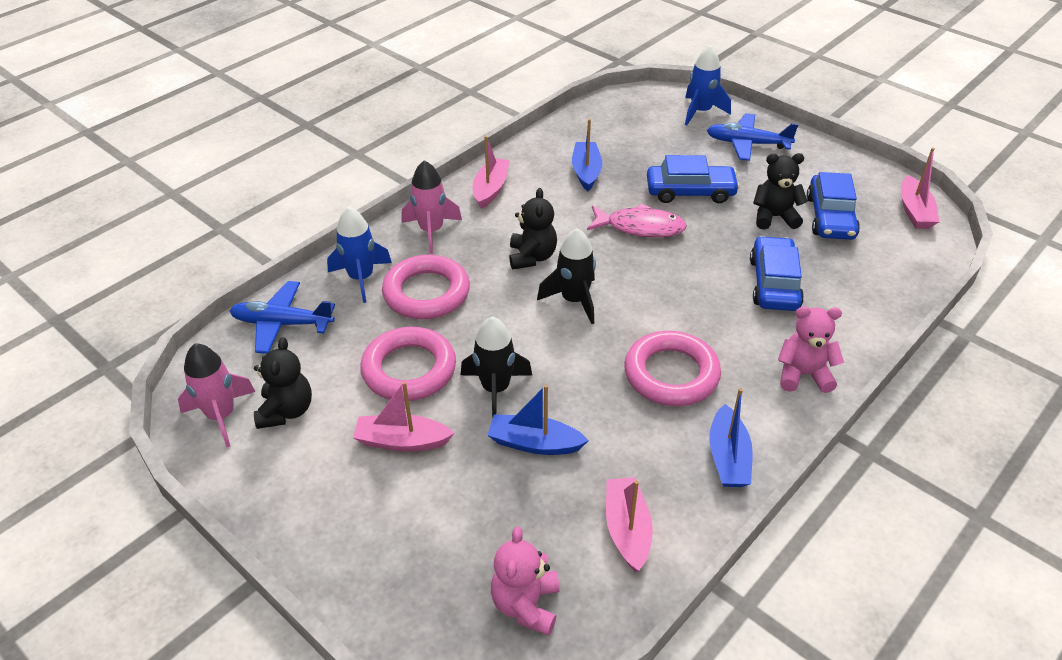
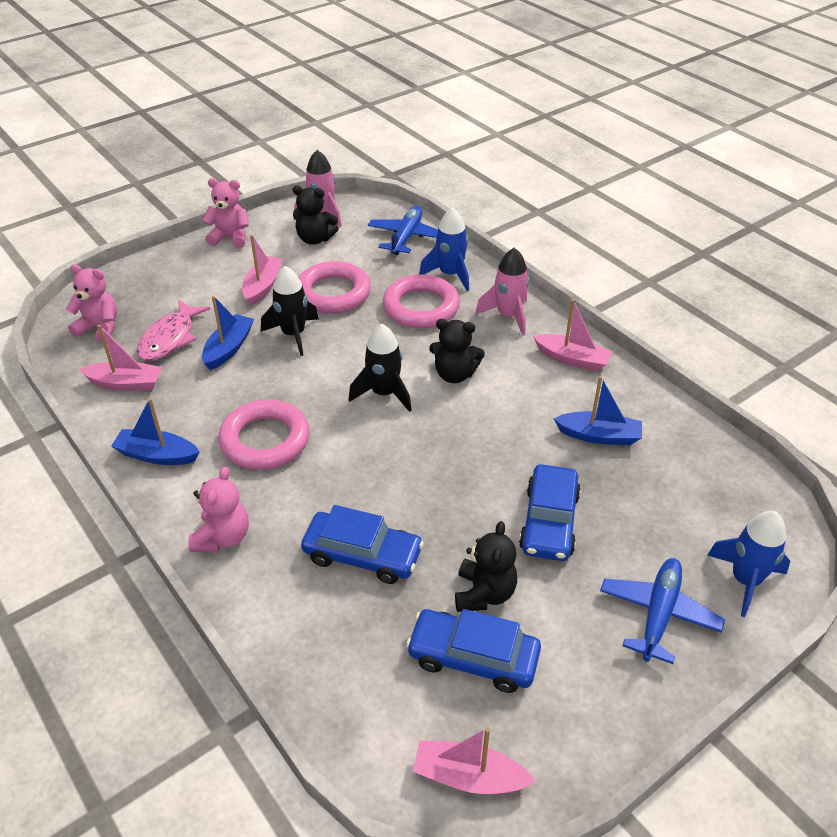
camera: 100 degrees right, 0 degrees up
(281, 510) = (230, 237): none -> pink teddy bear
(640, 227) = (487, 462): pink fish -> pink fish (169, 339)

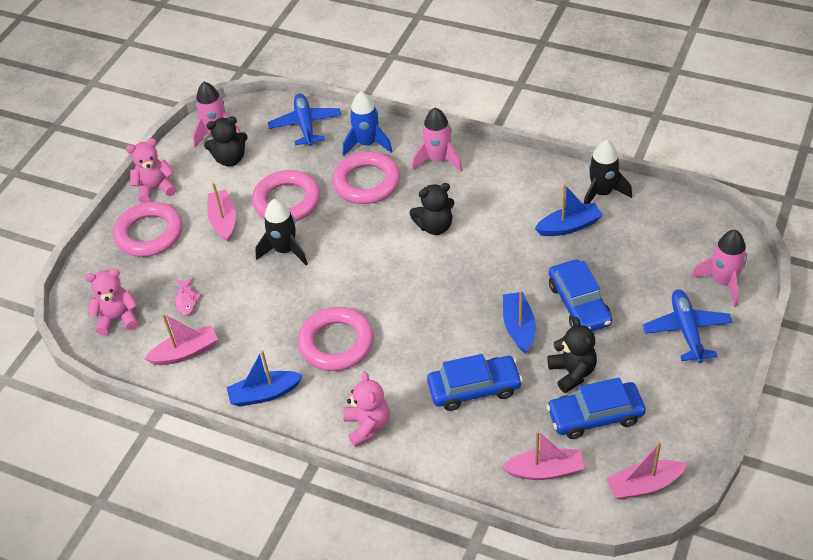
camera: 25 degrees left, 5 degrees up
(169, 339) = (186, 300): pink fish -> pink fish, size x0.56
(191, 271) = (149, 234): none -> pink ring
(228, 348) = (243, 285): blue boat -> blue boat (518, 327)
(384, 393) = (395, 265): black rocket -> black rocket (602, 193)
(572, 359) = (510, 175): pink boat -> pink boat (545, 470)
(745, 580) = (723, 282): blue rocket -> pink rocket

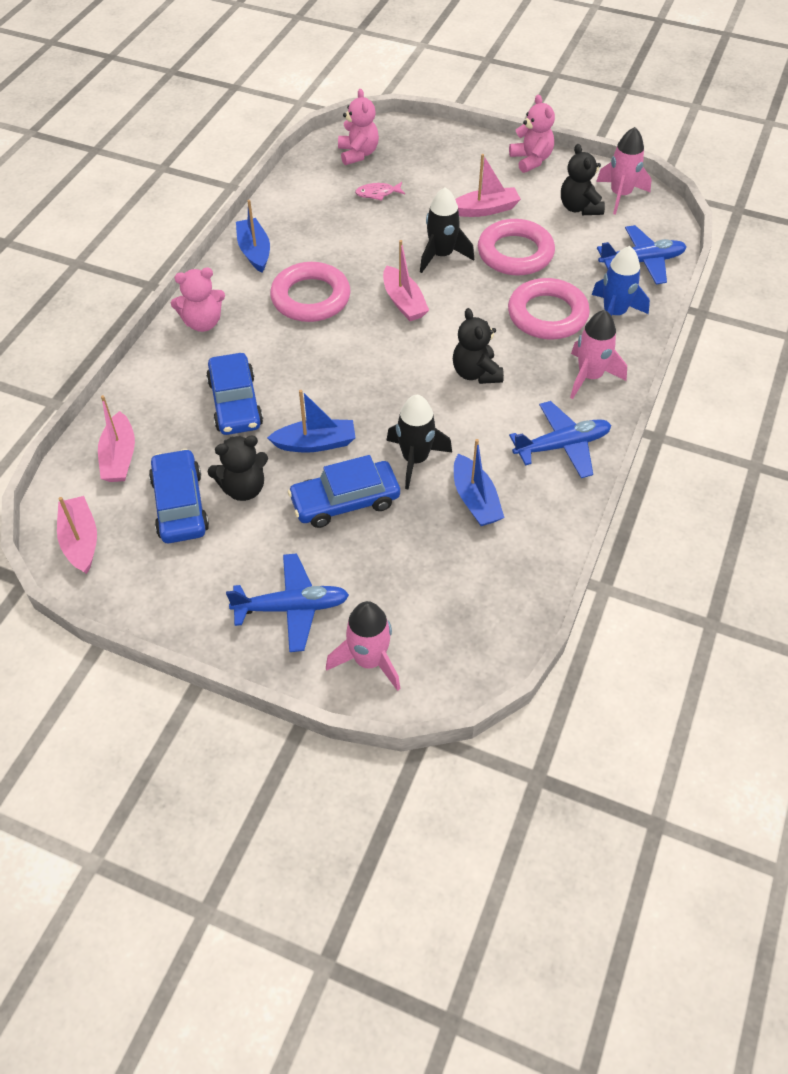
camera: 85 degrees right, 5 degrees up
(149, 234) = (467, 162): pink ring -> none
(185, 352) = (312, 198): pink boat -> pink boat (403, 302)
(511, 177) = (562, 446): none -> blue plane
(602, 193) = (536, 539): black rocket -> black rocket (415, 459)

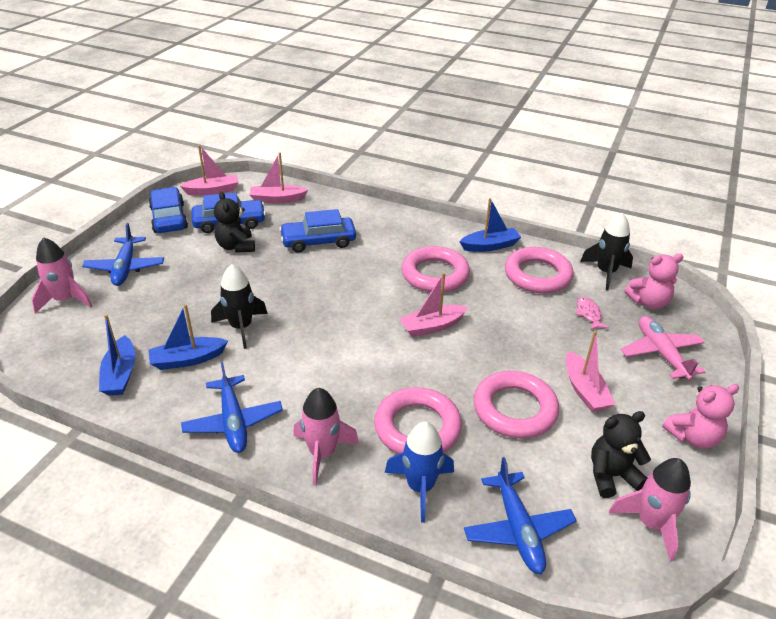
camera: 90 degrees right, 15 degrees down
(203, 323) = (404, 225): pink teddy bear -> none
(312, 220) = (537, 275): none -> pink ring
(315, 443) = (270, 277): blue boat -> blue boat (120, 374)
(345, 501) = (209, 291): blue car -> blue car (169, 218)
(432, 159) = (661, 353): none -> pink plane
(441, 255) = (502, 353): black rocket -> black rocket (606, 272)
(476, 373) = (336, 368): black teddy bear -> none

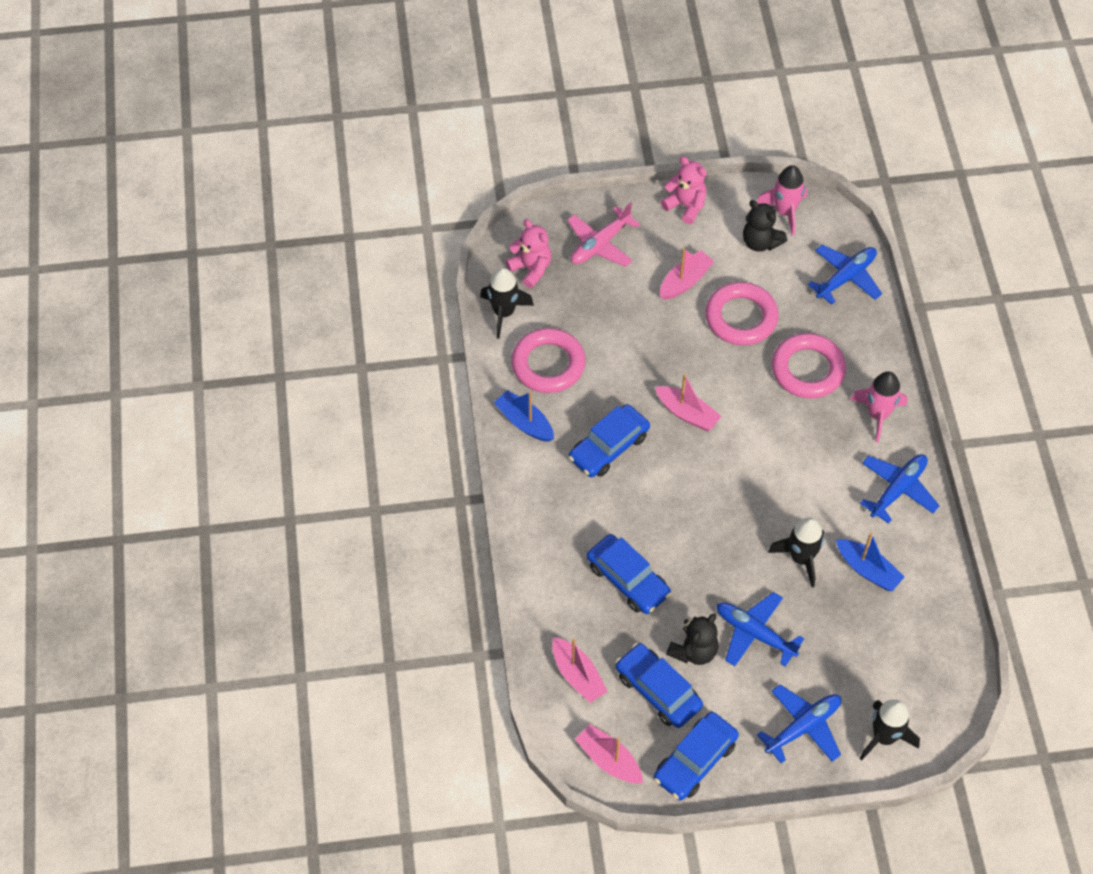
camera: 120 degrees left, 20 degrees up
(65, 300) = (884, 737): pink rocket -> black rocket
(120, 374) = (921, 606): blue boat -> none
(214, 277) = (754, 633): none -> blue plane
(420, 487) = (857, 343): blue rocket -> none
(435, 274) = (609, 447): pink ring -> blue car
(589, 314) = (581, 307): pink fish -> none

